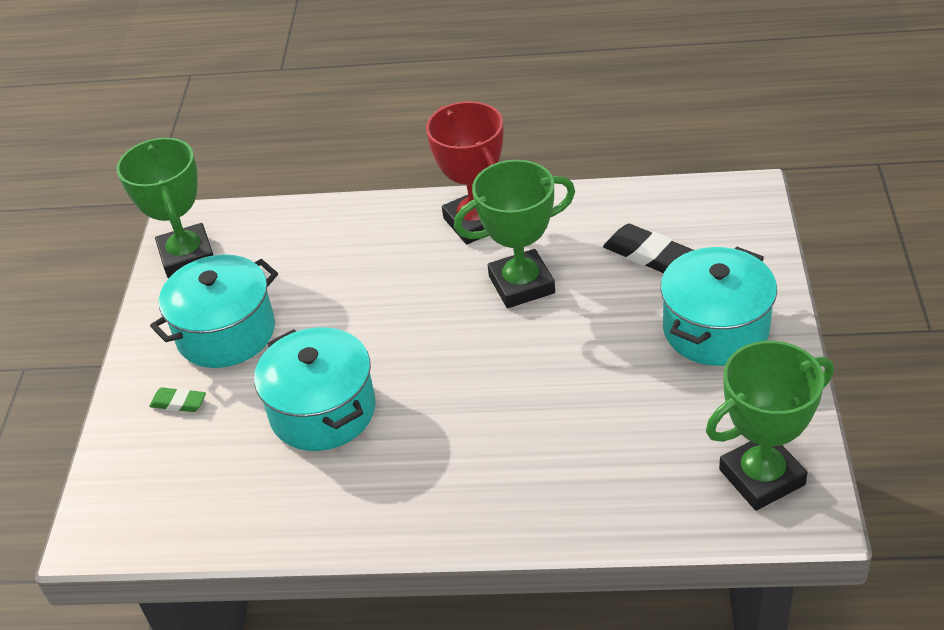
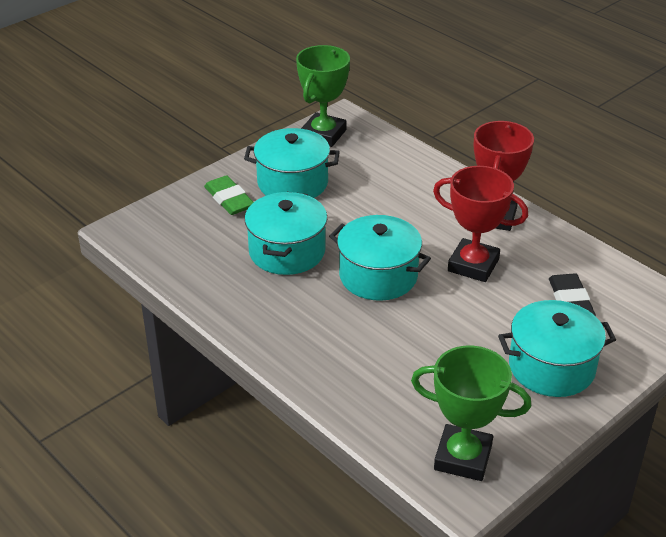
camera: 40 degrees right, 5 degrees down
(179, 403) = (229, 199): green eraser -> green eraser, size x1.70
(449, 364) = (378, 276): none -> turquoise pot
(521, 284) = (473, 265): green trophy -> red trophy

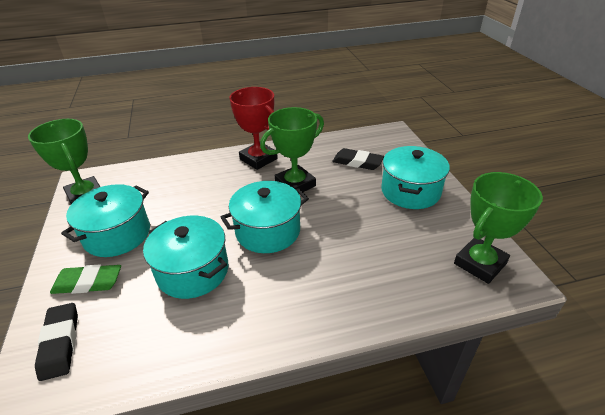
camera: 60 degrees left, 0 degrees up
(168, 220) = (60, 343): none -> black eraser
(473, 265) = (295, 184): red trophy -> green trophy

